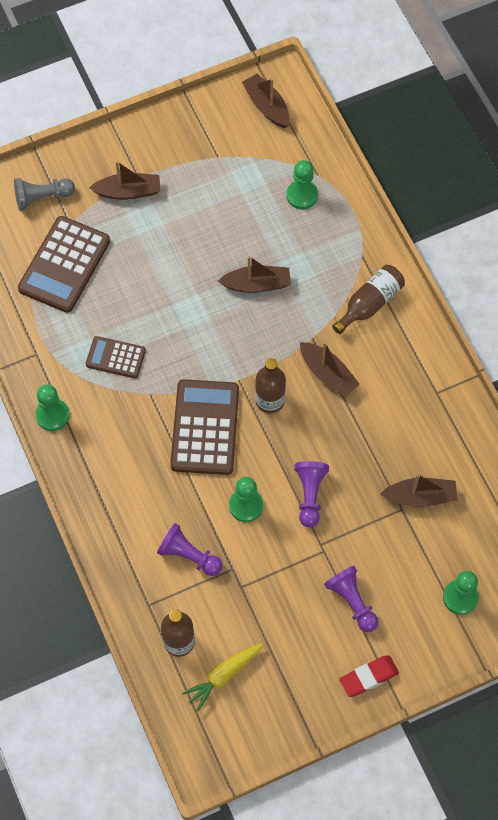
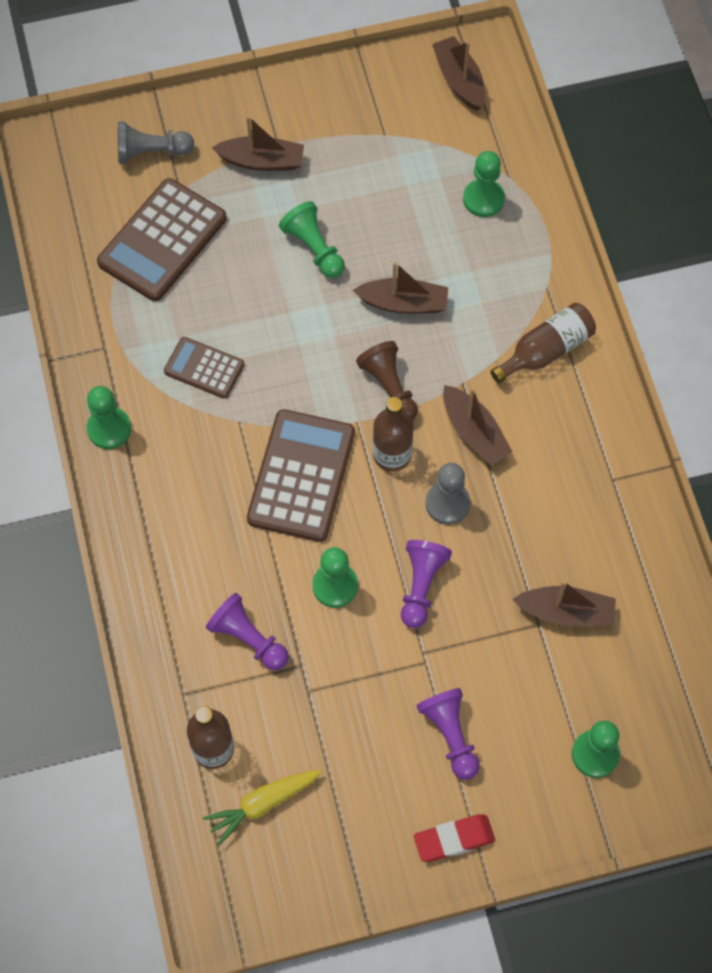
camera: 10 degrees right, 0 degrees up
(181, 253) = (314, 248): none -> green pawn
(258, 351) = (389, 388): none -> brown pawn
(318, 430) = (447, 503): none -> grey pawn

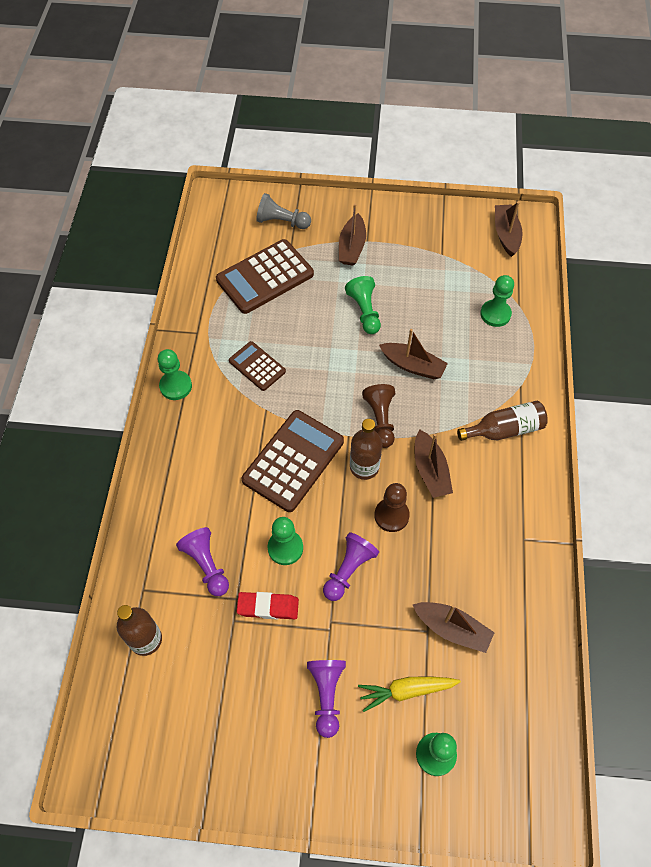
camera: 20 degrees right, 5 degrees down
(262, 161) = (352, 247): brown boat -> brown boat turned 75 degrees clockwise
(262, 804) = (163, 697): yellow carrot -> yellow carrot (406, 691)
(447, 503) = (391, 515): grey pawn -> brown pawn
(454, 839) = (297, 783): red eraser -> red eraser (268, 607)

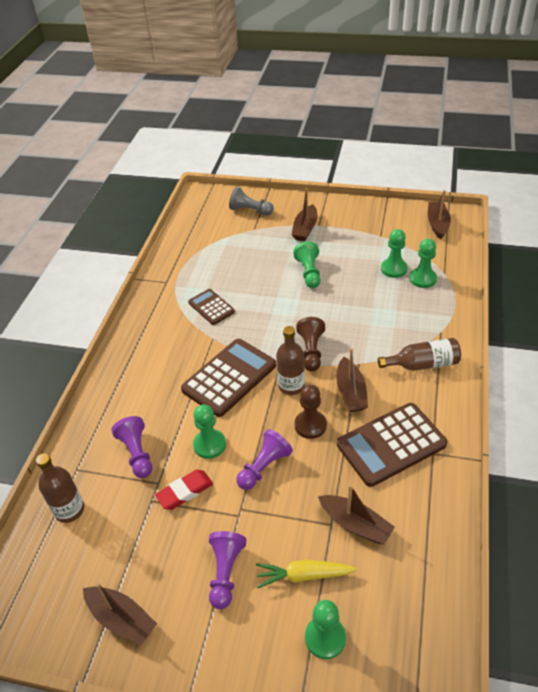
camera: 10 degrees right, 15 degrees down
(176, 386) = (140, 318): green pawn -> green pawn (393, 269)
(265, 277) = (230, 246): brown calculator -> brown calculator (391, 444)
(268, 607) = (185, 492): red eraser -> red eraser turned 45 degrees counterclockwise
(413, 365) = (345, 313): brown boat -> brown boat (121, 619)

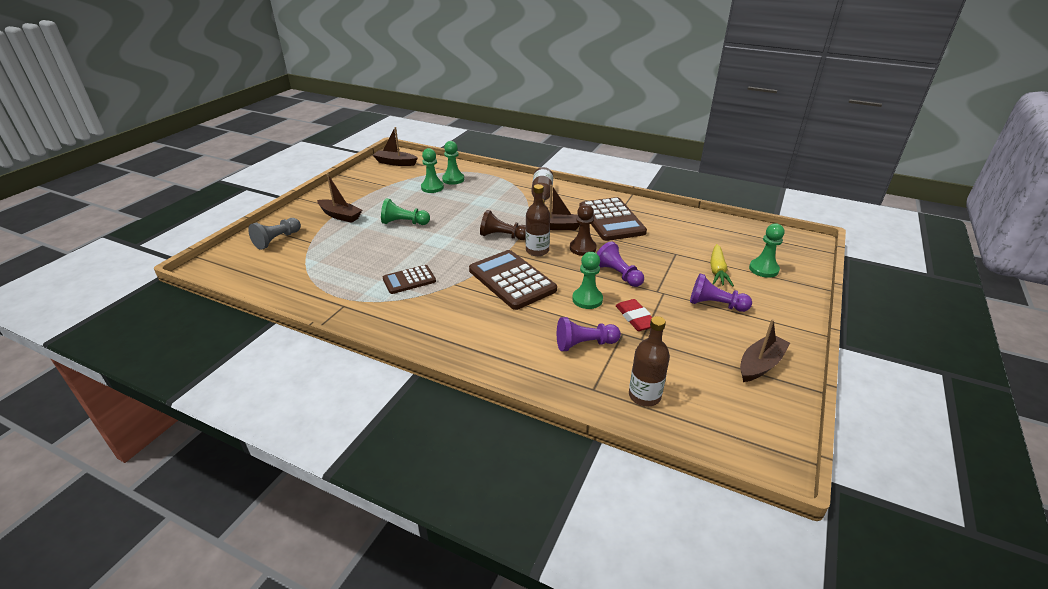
camera: 80 degrees left, 10 degrees down
(355, 524) = (676, 244): brown boat -> none

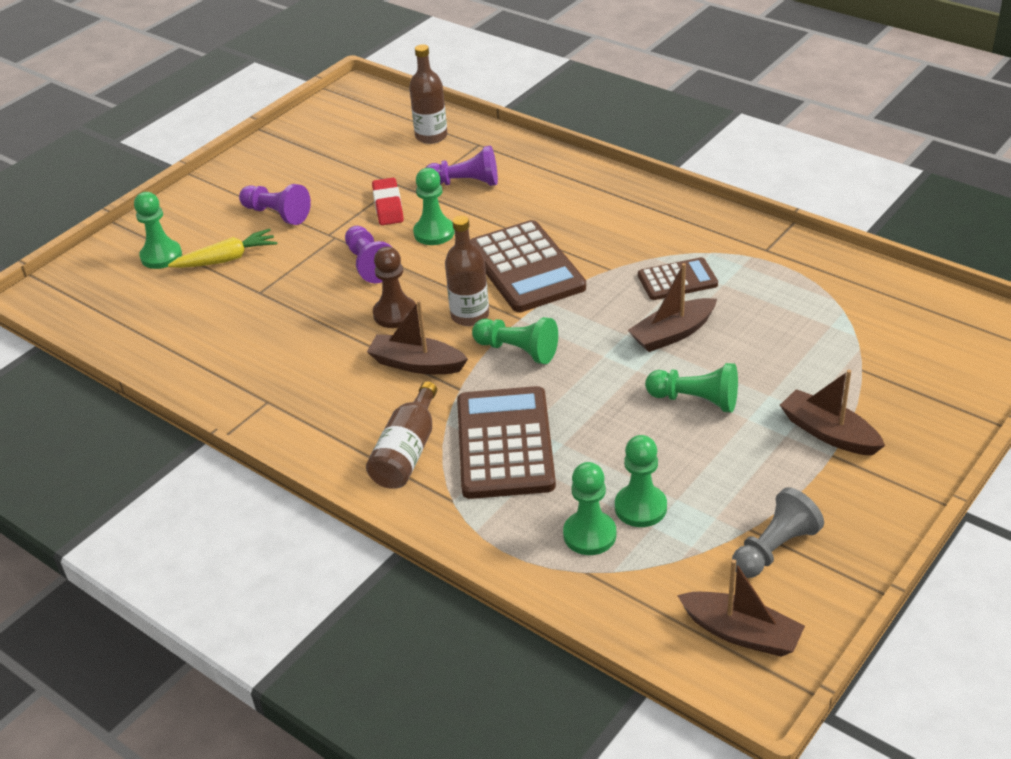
camera: 165 degrees left, 5 degrees up
(277, 240) = (927, 379): grey pawn -> grey pawn (774, 549)
(503, 236) = (517, 350): brown pawn -> green pawn
(611, 220) = (310, 370): brown calculator -> brown calculator (505, 443)
(717, 271) = (227, 259): yellow carrot -> yellow carrot turned 45 degrees clockwise
(760, 364) = (292, 152): brown boat -> brown boat (672, 334)

